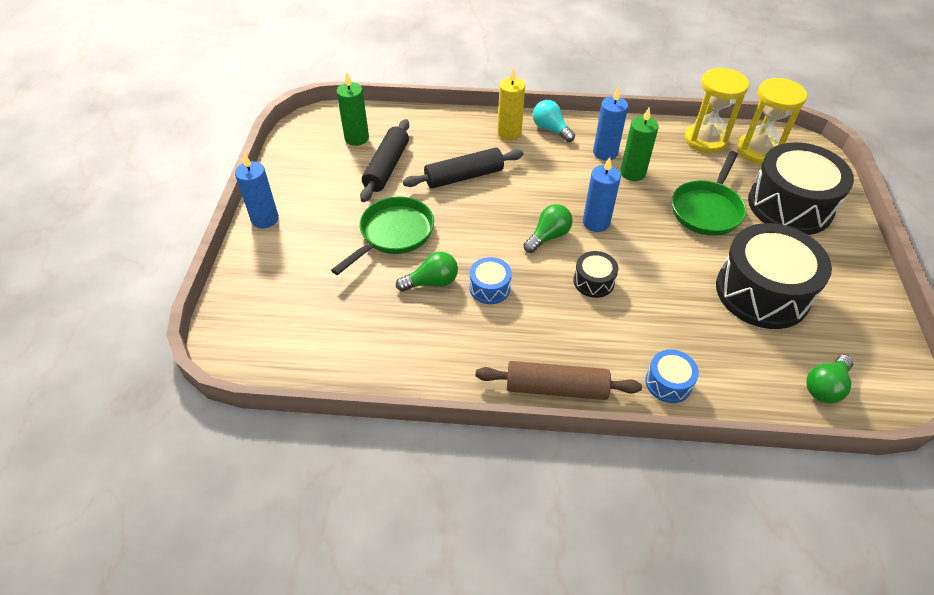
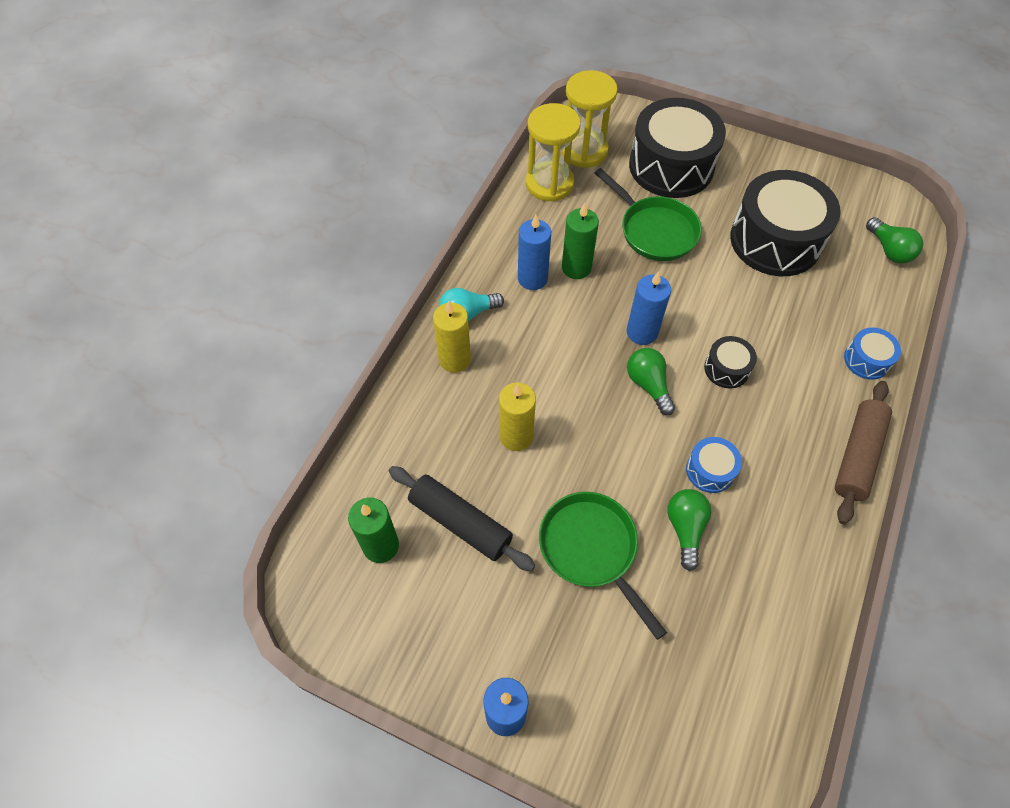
camera: 70 degrees left, 10 degrees up
(464, 176) = (516, 436): black rolling pin -> yellow candle

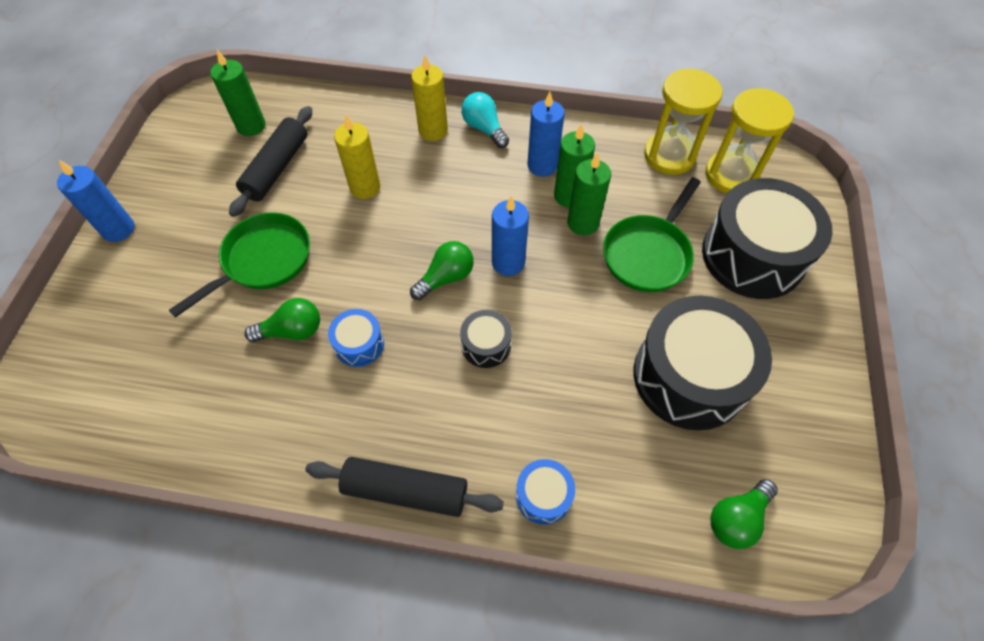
camera: 75 degrees right, 0 degrees up
(610, 266) = (583, 223): none -> green candle
(857, 456) = (405, 491): brown rolling pin -> black rolling pin

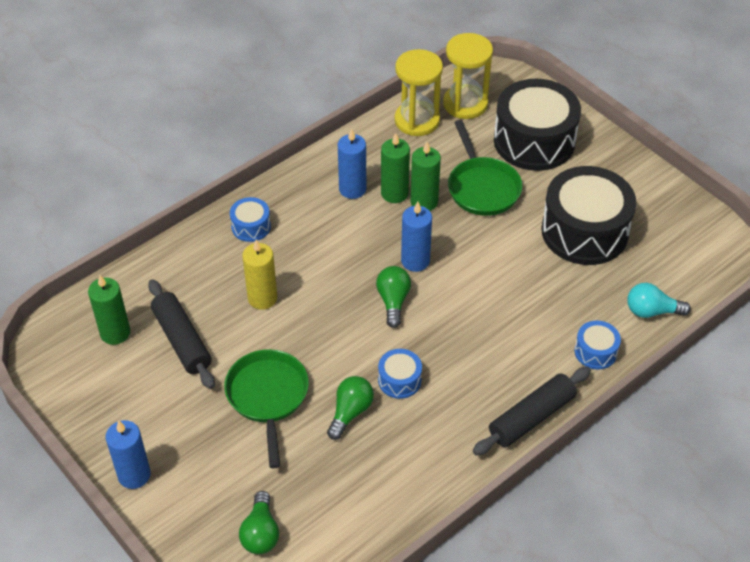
camera: 50 degrees left, 10 degrees down
(433, 131) = (251, 226): yellow candle -> blue drum
(484, 128) = (282, 197): turquoise light bulb -> turquoise light bulb (651, 311)
(486, 345) = (467, 313): black drum -> none
(736, 518) = (685, 275): green light bulb -> green light bulb (261, 533)

